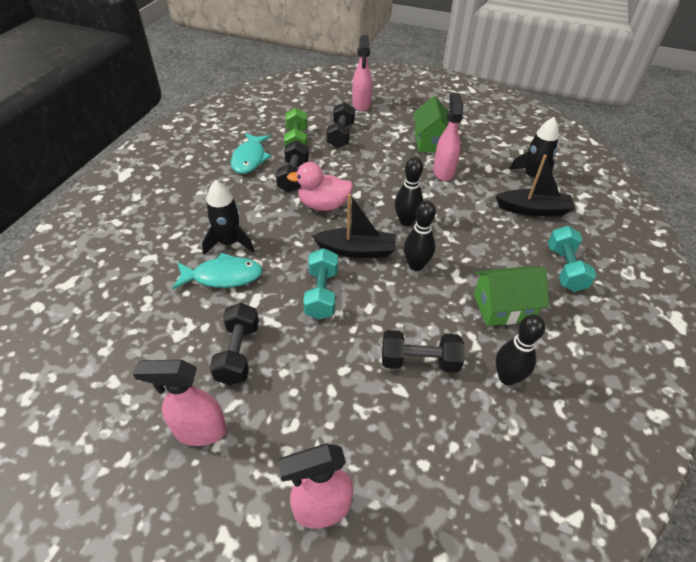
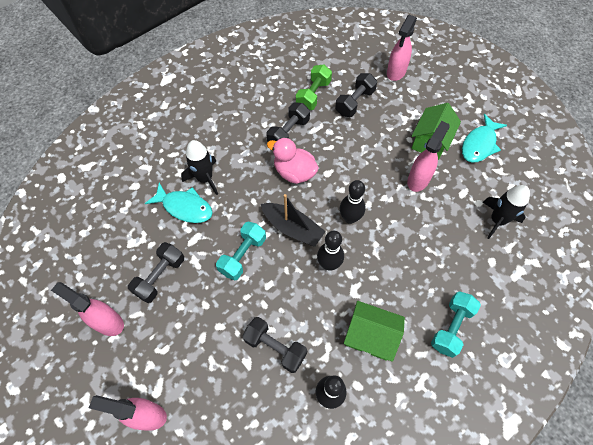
camera: 30 degrees right, 15 degrees up
(250, 159) = (265, 100): turquoise fish -> turquoise fish (479, 144)
(533, 210) = (470, 256): black boat -> none

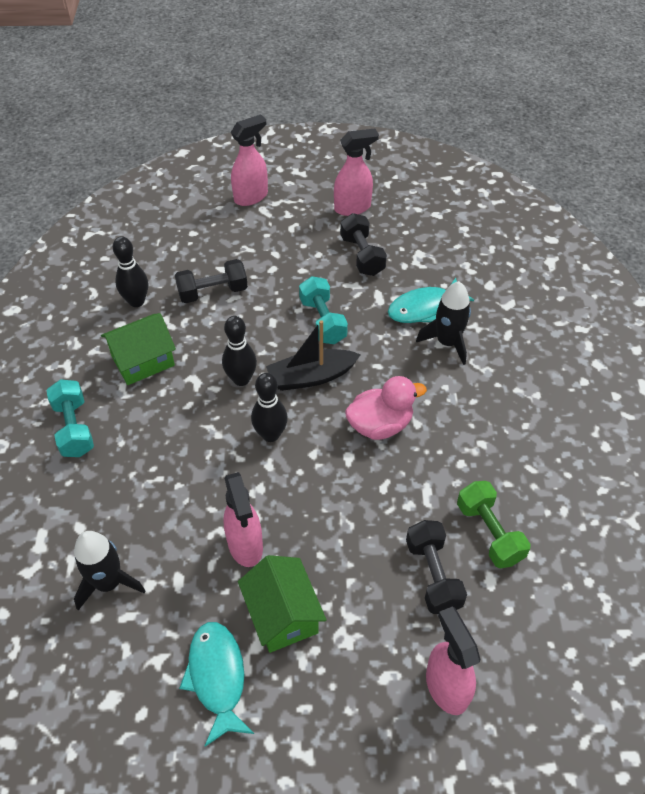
camera: 130 degrees right, 10 degrees down
(288, 133) = (445, 459): black dumbbell -> none

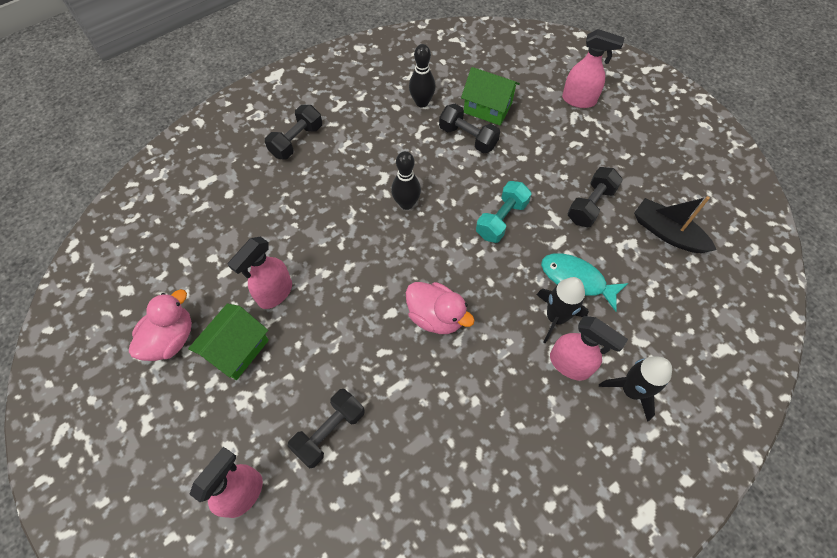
camera: 55 degrees right, 10 degrees up
(74, 428) = (296, 141): turquoise dumbbell -> black dumbbell
(108, 583) = (200, 235): black rocket -> black rocket (631, 390)
(143, 361) = (376, 140): green house -> green house (487, 108)
(217, 677) = (171, 339): turquoise fish -> pink duck
(270, 435) = (373, 251): black bowling pin -> none
(311, 377) = (443, 244): black boat -> black boat (667, 233)
(353, 208) = (635, 168): pink spray bottle -> pink spray bottle (570, 364)
(489, 533) = (394, 453): green dumbbell -> none

